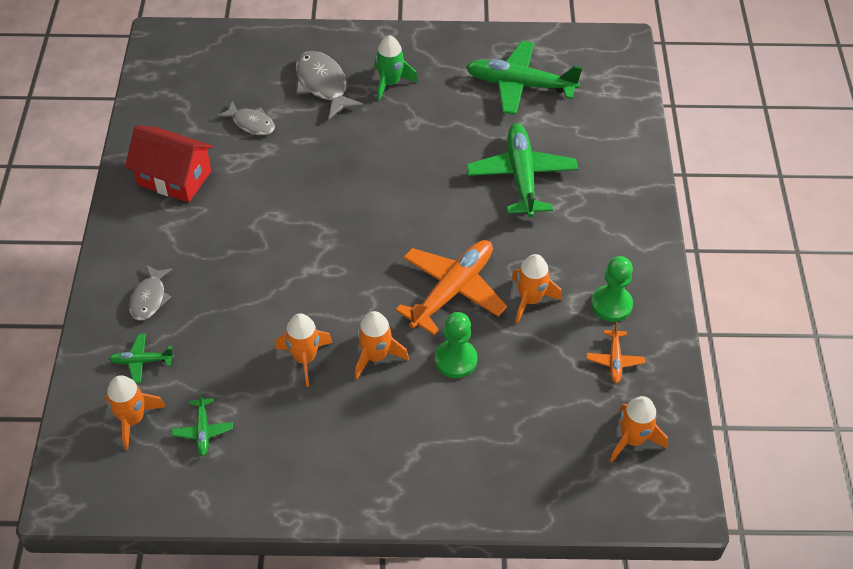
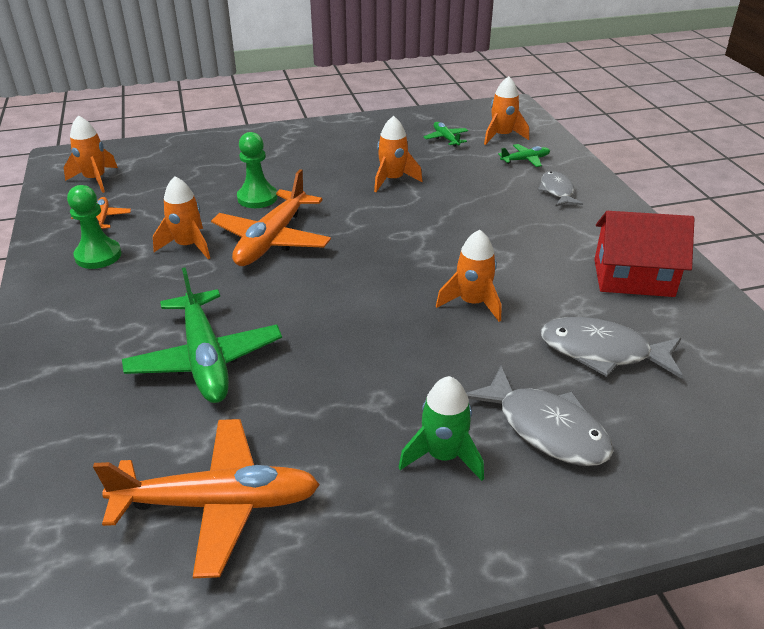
camera: 165 degrees right, 15 degrees down
(251, 123) = (602, 352): grey fish -> grey fish, size x1.58
(376, 356) = (331, 190): orange rocket -> orange rocket (472, 303)
(520, 85) = (217, 503): green plane -> orange plane

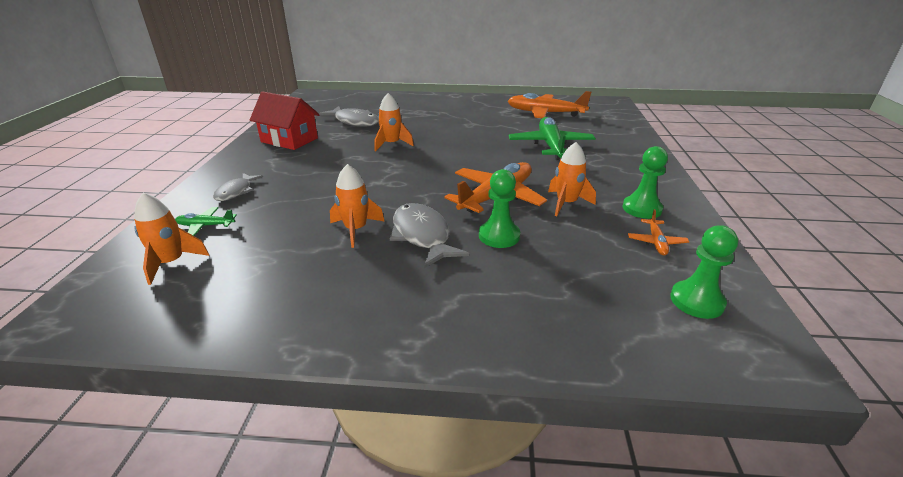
camera: 160 degrees left, 5 degrees down
(95, 180) = (696, 301): orange rocket -> green pawn
(443, 455) = (455, 111): green rocket -> none
(446, 138) = (235, 274): green plane -> none
(546, 428) = (409, 110): grey fish -> grey fish (422, 236)

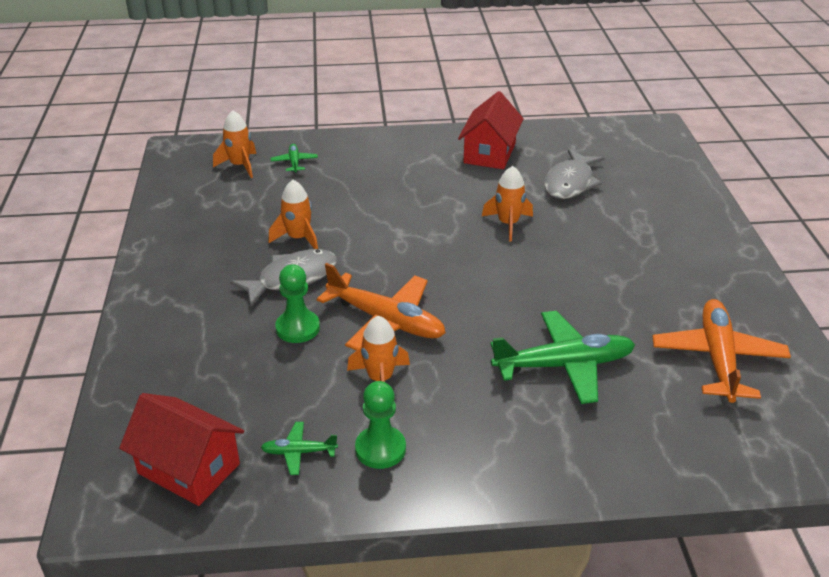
camera: 80 degrees right, 5 degrees up
(236, 192) = (357, 158): grey fish -> none
(656, 242) = (299, 452): orange plane -> green plane
(696, 301) = (189, 468): green pawn -> red house

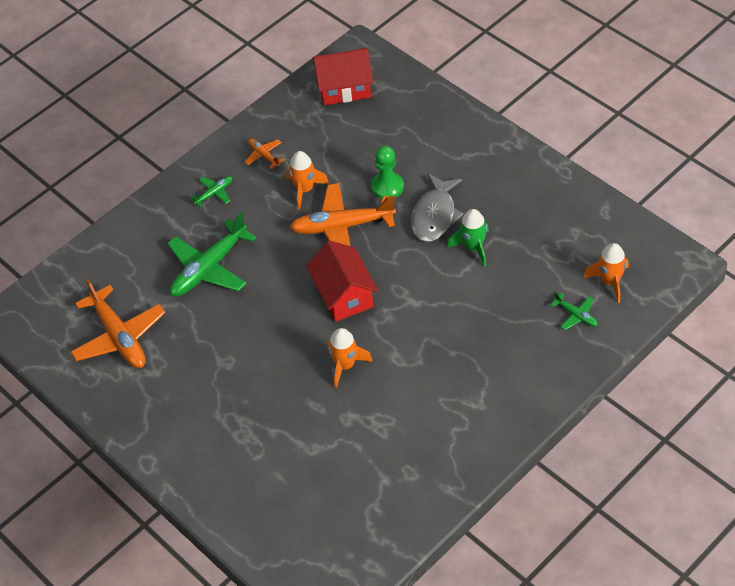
camera: 145 degrees right, 15 degrees up
(298, 238) = (473, 247): orange rocket -> green rocket
(299, 452) = (302, 128): green plane -> green plane (214, 193)
(380, 449) = (264, 155): green pawn -> orange plane
(489, 153) = (438, 443): red house -> red house (344, 295)
(570, 183) = (338, 451): grey fish -> none

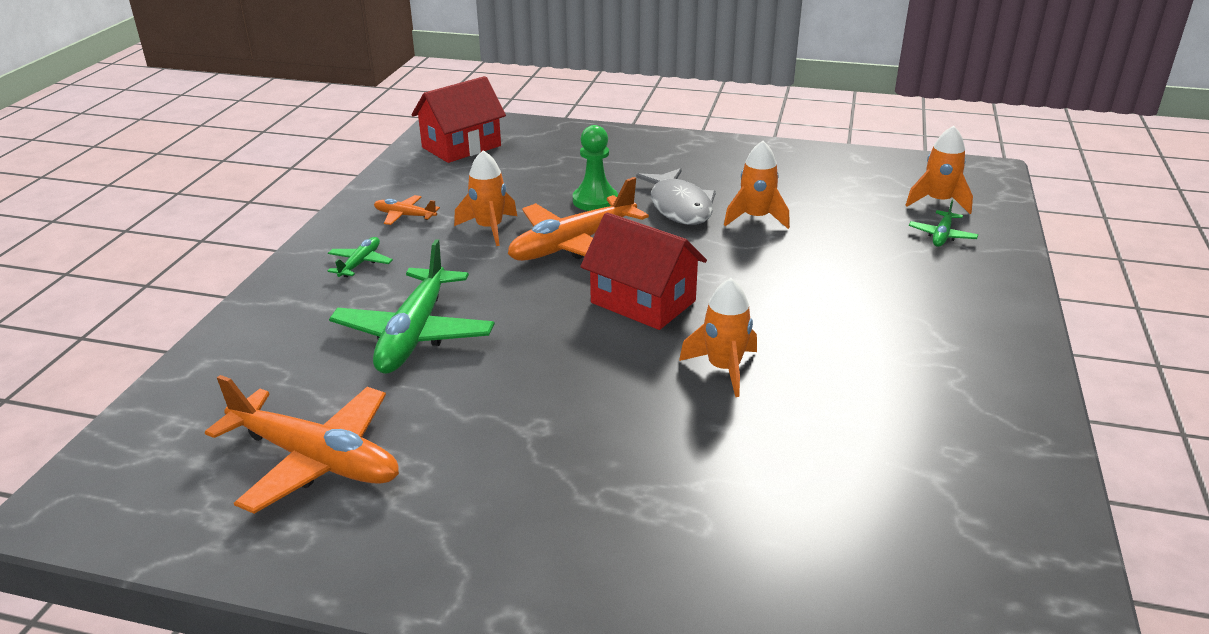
camera: 35 degrees left, 20 degrees down
(473, 247) = (756, 218): green rocket -> orange rocket
(576, 315) = (942, 235): green plane -> green plane turned 105 degrees clockwise

